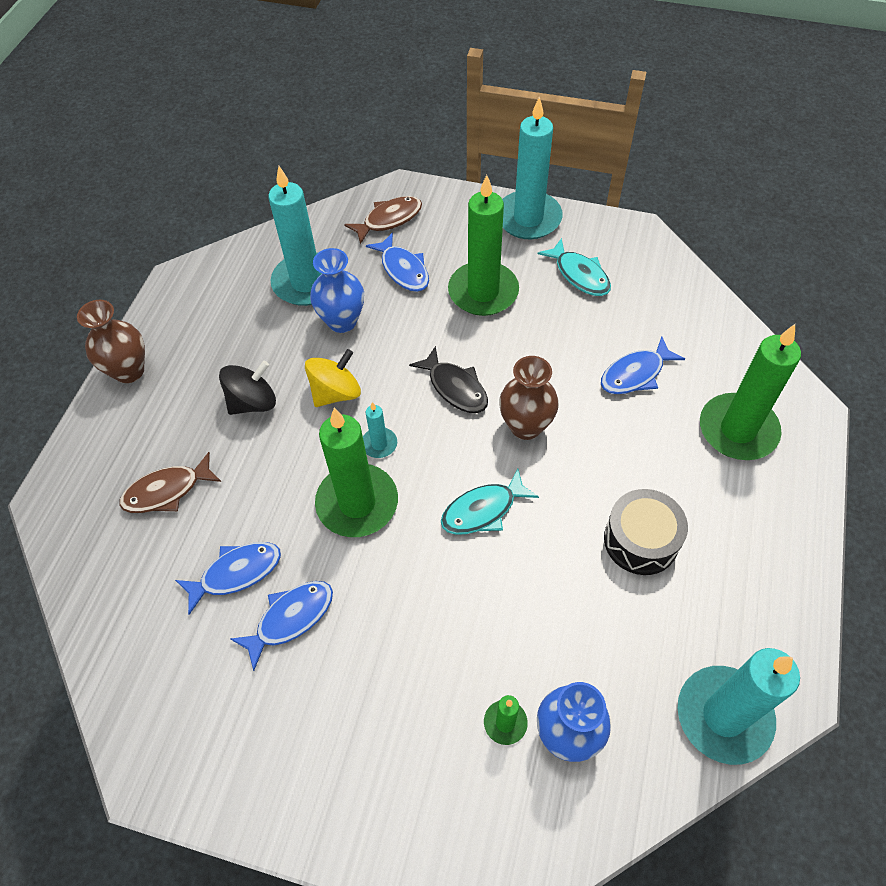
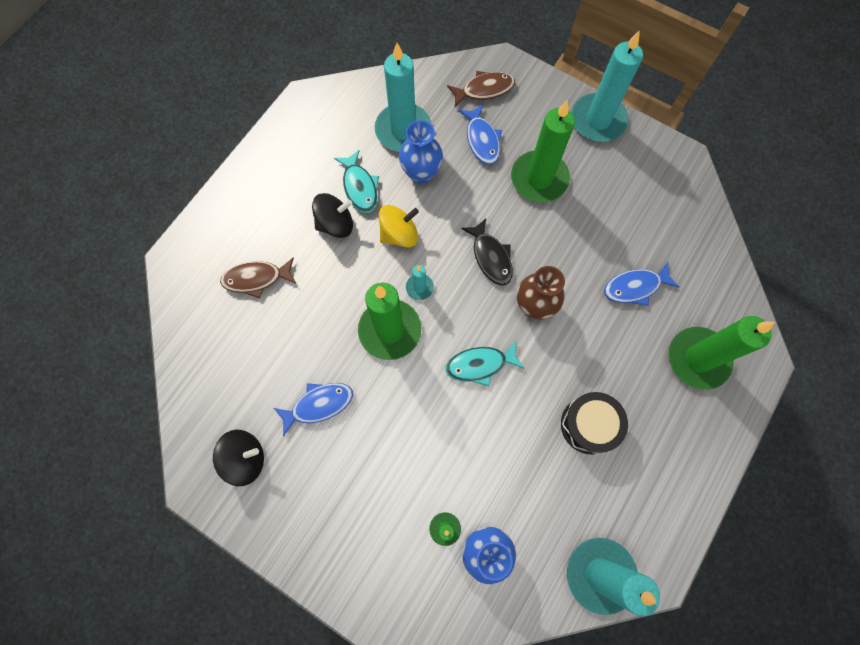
camera: 15 degrees right, 15 degrees up
(129, 371) = (251, 170): brown vase -> none
(208, 717) = (245, 458): none -> black spinning top
(236, 573) = (290, 358): blue fish -> none
(579, 275) = (622, 185): turquoise fish -> turquoise fish (360, 187)

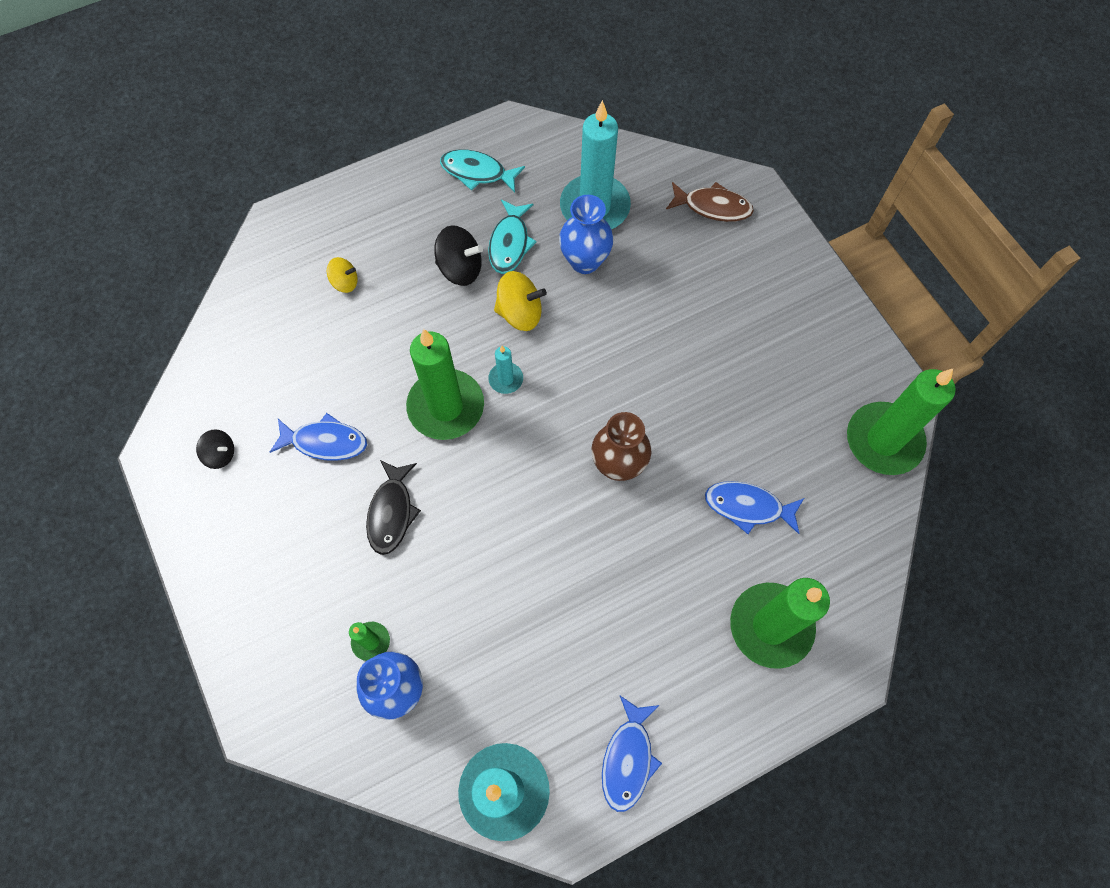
camera: 30 degrees right, 5 degrees down
(245, 458) = (220, 454): black spinning top -> black spinning top, size x0.60
(256, 279) = (345, 282): brown fish -> yellow spinning top
(480, 365) = (518, 494): turquoise fish -> turquoise fish (477, 172)
(482, 140) = (675, 259): blue fish -> blue fish (628, 759)
(491, 257) = (604, 388): black fish -> black fish (391, 512)
(539, 179) = (713, 332): green candle -> green candle (883, 440)
(589, 425) = (596, 626): black drum -> none
(598, 120) = (824, 302): turquoise candle -> none

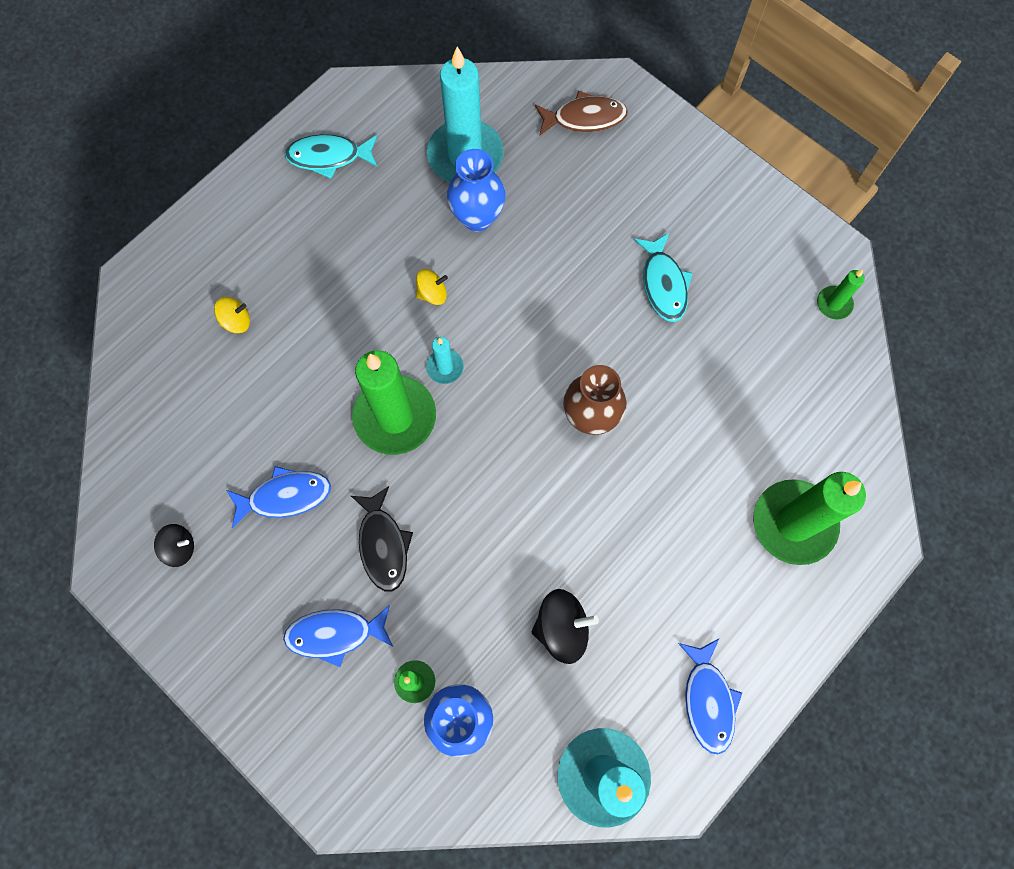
camera: 20 degrees left, 5 degrees up
(460, 268) = (352, 266): black spinning top -> black spinning top (562, 628)
(510, 243) = (393, 223): turquoise fish -> turquoise fish (663, 284)
(520, 313) = (432, 293): yellow spinning top -> yellow spinning top, size x0.60
(748, 507) = (730, 414): blue fish -> blue fish (335, 634)
(883, 440) = (834, 304): green candle -> green candle, size x0.46

